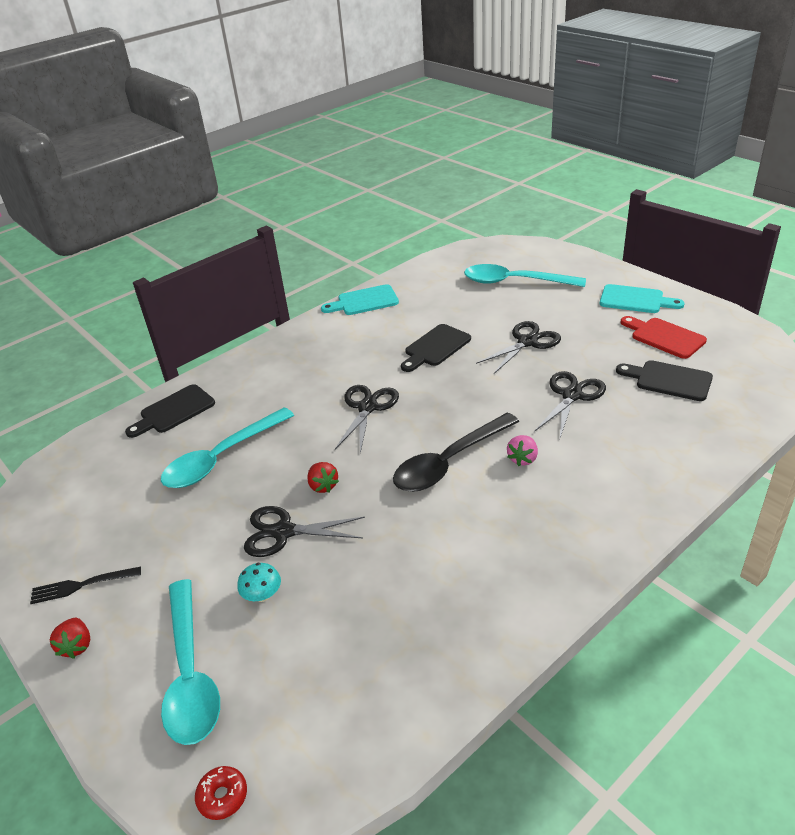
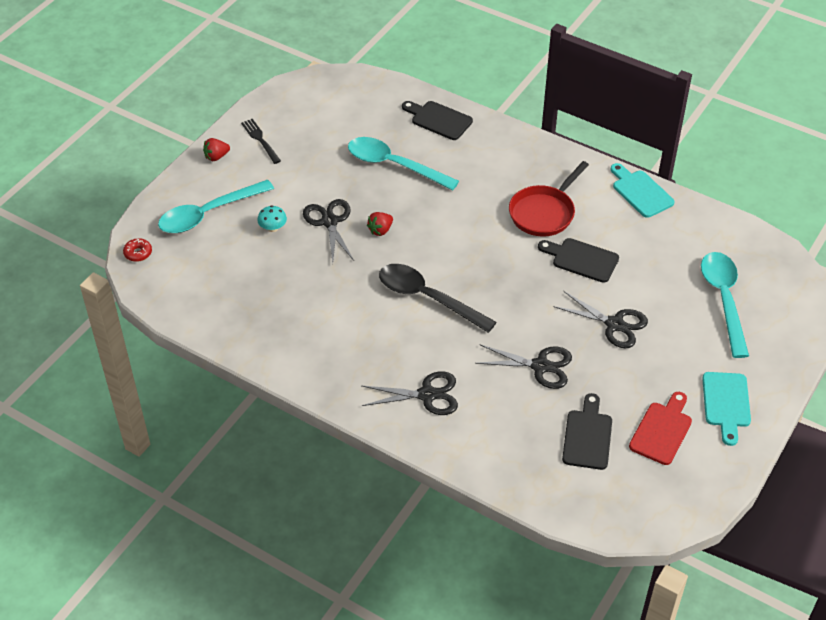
camera: 70 degrees right, 10 degrees up
(360, 360) = (544, 213): none -> red pan
(367, 407) = (479, 233): black scissors -> black scissors (427, 395)
(522, 459) = (445, 343): pink strawberry -> none

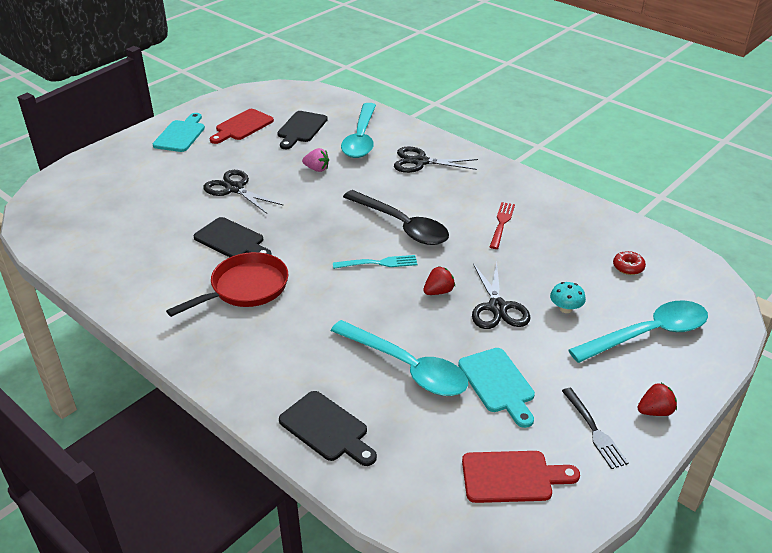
camera: 170 degrees left, 10 degrees down
(138, 253) = (721, 300): red donut -> red donut (628, 267)
(315, 107) = (512, 477): none -> red cutting board
(329, 314) = (501, 223): none -> red fork
(438, 252) = (378, 263): none -> turquoise fork
(540, 366) = (317, 169): black scissors -> pink strawberry
(640, 192) = (121, 297): turquoise cutting board -> turquoise cutting board (498, 384)
(723, 299) = (121, 195): turquoise spoon -> turquoise spoon (361, 139)

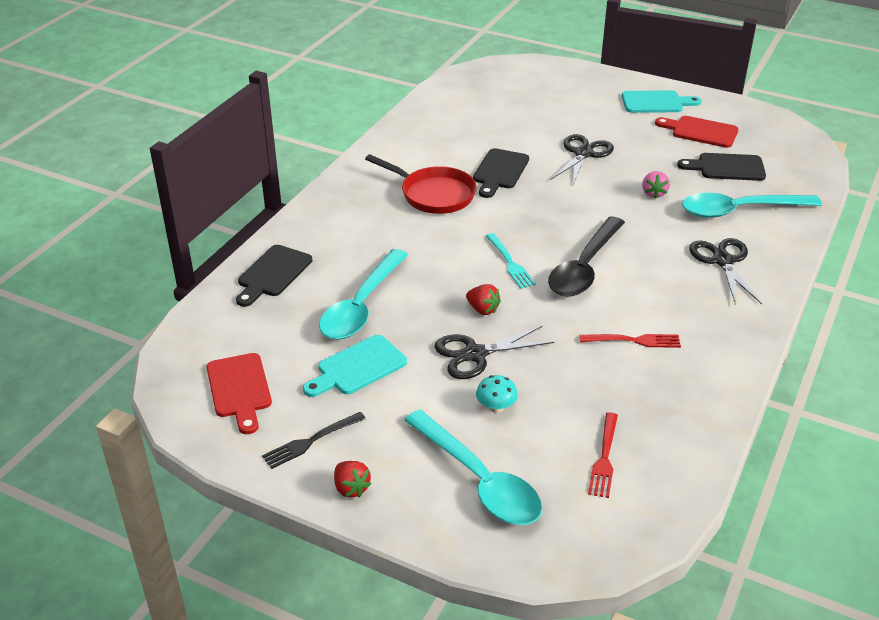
camera: 75 degrees right, 0 degrees up
(628, 267) = (604, 458): red donut -> red fork

